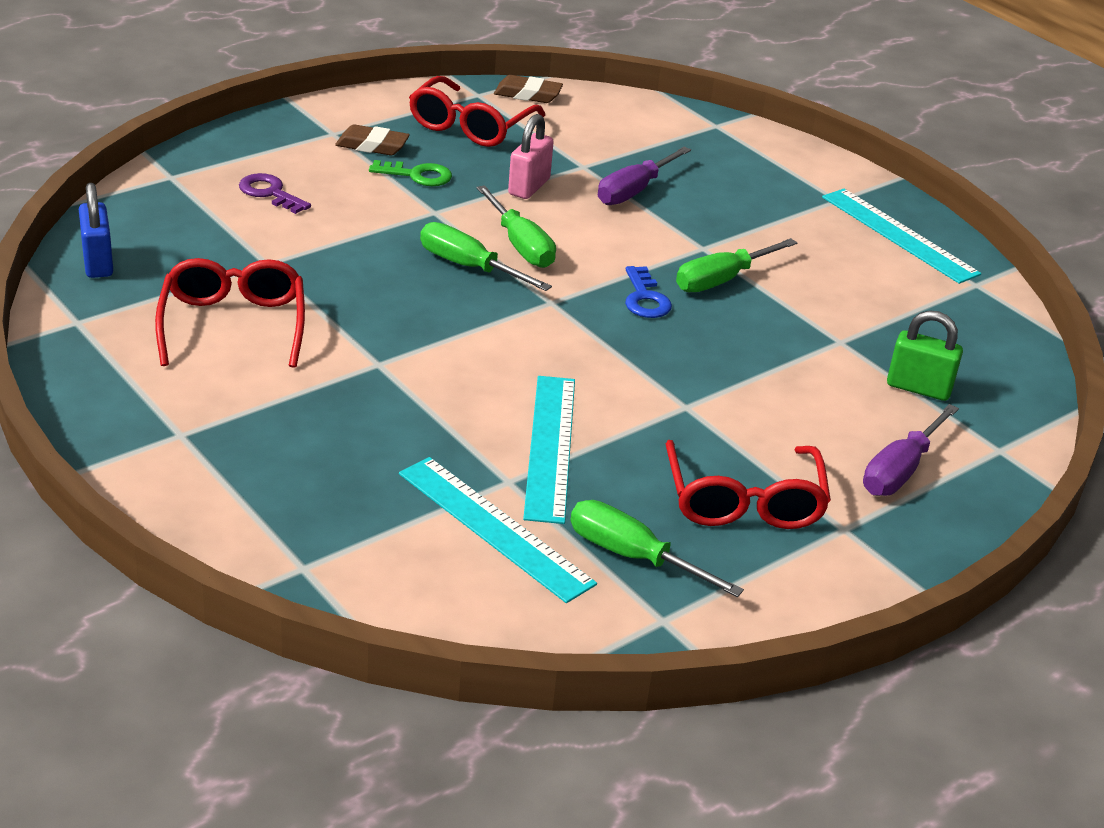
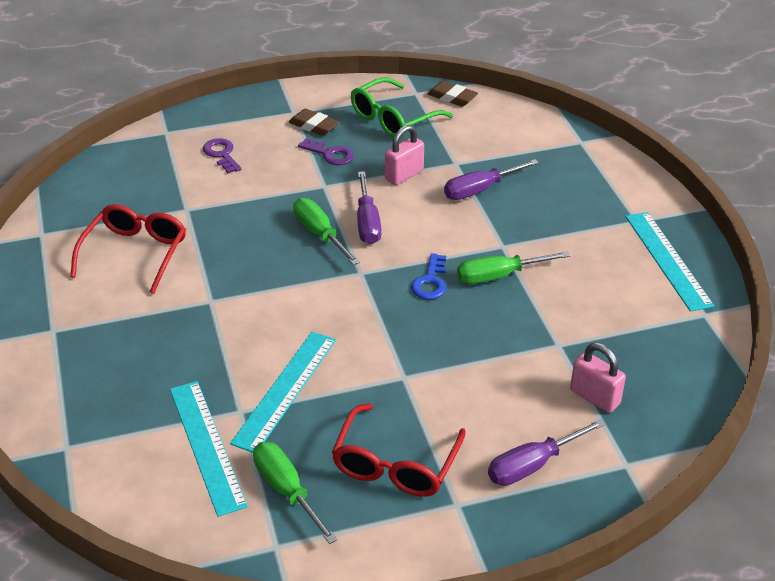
camera: 25 degrees right, 5 degrees up
(98, 262) = (80, 192): blue padlock -> none
(417, 175) = (330, 154): green key -> purple key
(470, 126) = (393, 119): red glasses -> green glasses
(520, 245) = (367, 222): green screwdriver -> purple screwdriver
(918, 388) = (595, 397): green padlock -> pink padlock

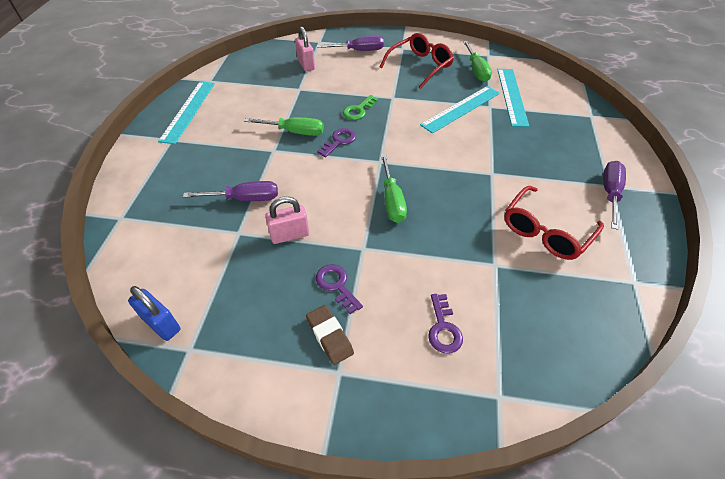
camera: 155 degrees left, 10 degrees up
(367, 222) = (350, 199): purple screwdriver -> purple screwdriver (610, 193)
(393, 119) = (244, 314): green glasses -> none
(430, 282) = (339, 141): blue key -> purple key
(439, 336) = (358, 110): none -> green key
(452, 97) = (161, 324): brown eraser -> blue padlock

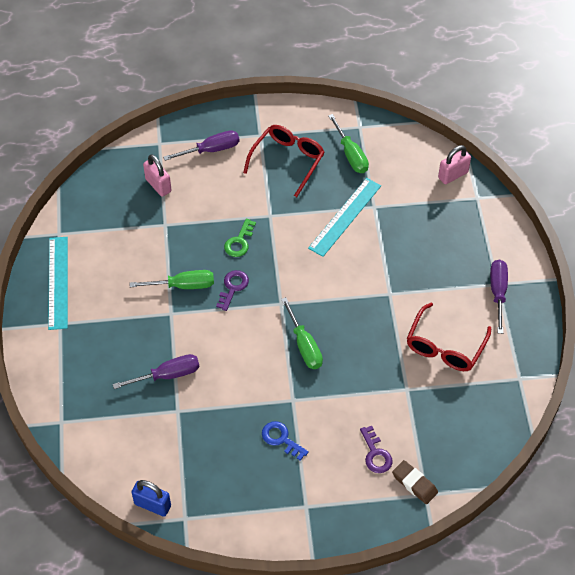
camera: 15 degrees left, 5 degrees up
(290, 235) = (224, 402): pink padlock -> pink padlock (453, 175)
(329, 336) = (290, 481): brown eraser -> brown eraser (414, 484)
(336, 285) = (281, 439): purple key -> blue key
(512, 96) = (394, 187): turquoise ruler -> none

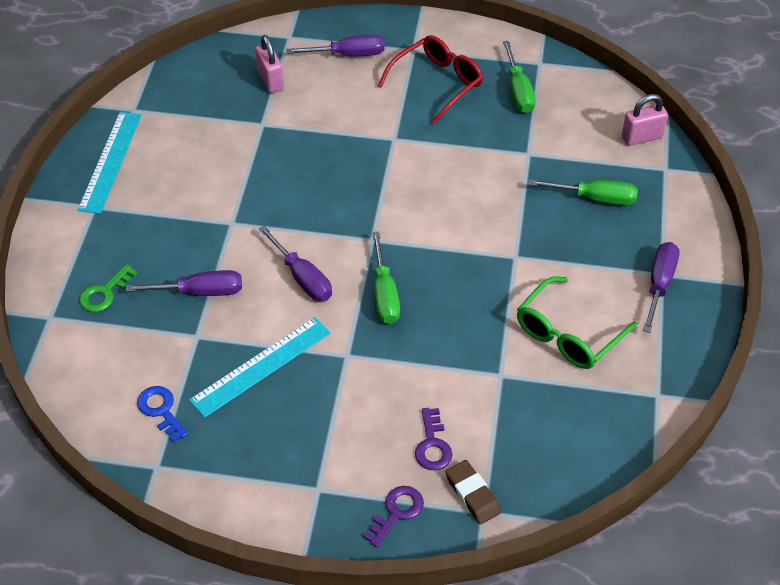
camera: 15 degrees right, 5 degrees down
(152, 505) = (122, 440): blue padlock -> none
(183, 285) = (258, 195): green screwdriver -> green screwdriver (594, 198)
(233, 287) = (318, 209): purple key -> purple key (397, 512)
(239, 242) = (345, 160): green key -> green key (104, 293)
(239, 346) = (302, 277): none -> purple screwdriver
(281, 439) = (315, 398): blue key -> blue key (161, 410)
(345, 216) = (487, 158): turquoise ruler -> turquoise ruler (261, 366)
(445, 347) = (568, 334): red glasses -> green glasses

